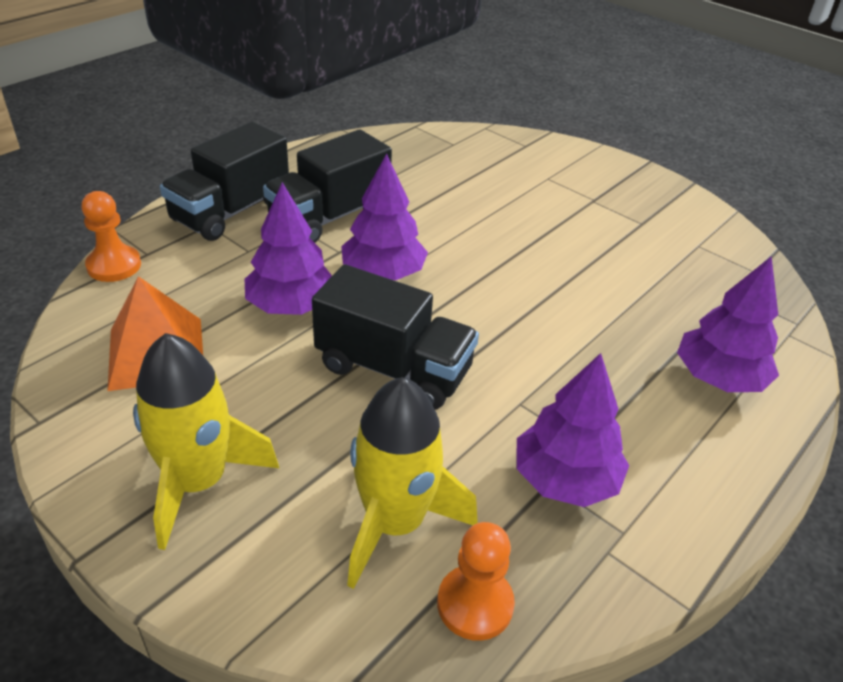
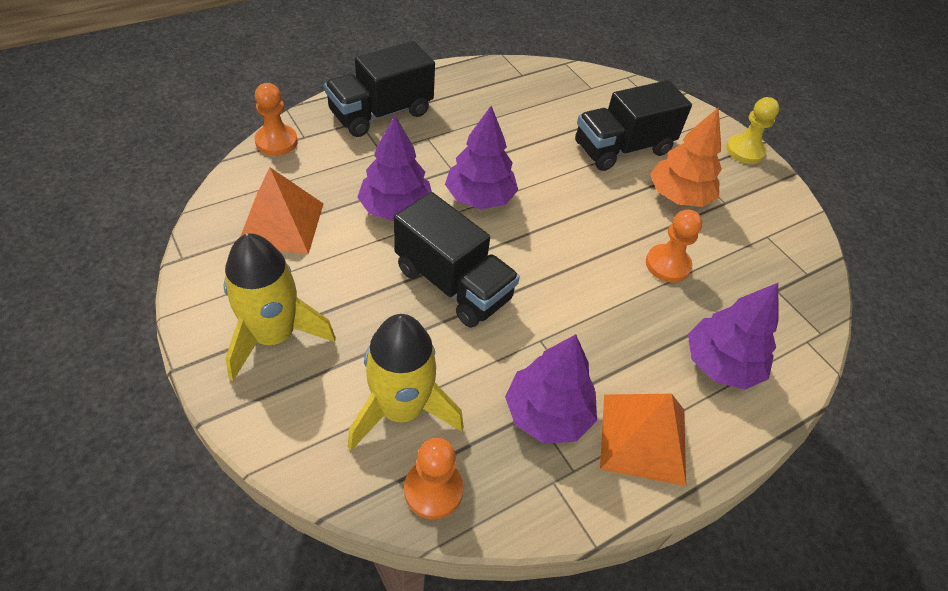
camera: 15 degrees right, 10 degrees up
(330, 217) = (457, 136): black truck -> black truck (622, 148)
(593, 227) = (679, 196): none -> orange tree
(615, 294) = (667, 265): none -> orange pawn
(635, 172) = (745, 151): none -> yellow pawn
(680, 475) = (643, 438): none -> orange pyramid

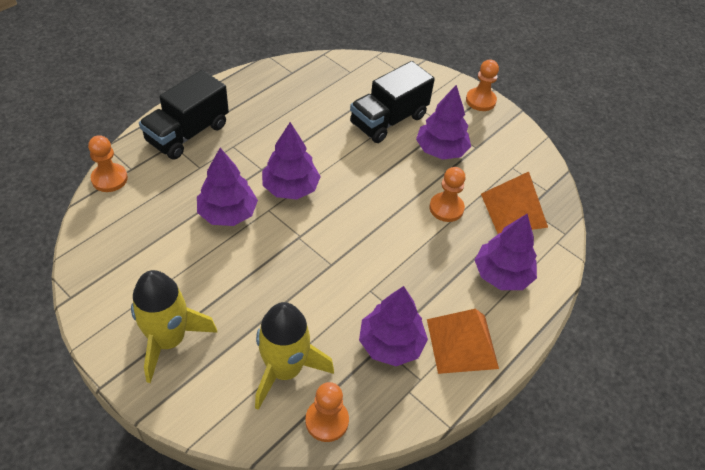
camera: 15 degrees left, 0 degrees up
(281, 224) = (140, 248): orange pyramid -> orange pyramid (513, 210)
(453, 284) = (292, 263): black truck -> none
(679, 196) = (441, 150): orange tree -> purple tree
(745, 151) = (480, 100): yellow pawn -> orange pawn

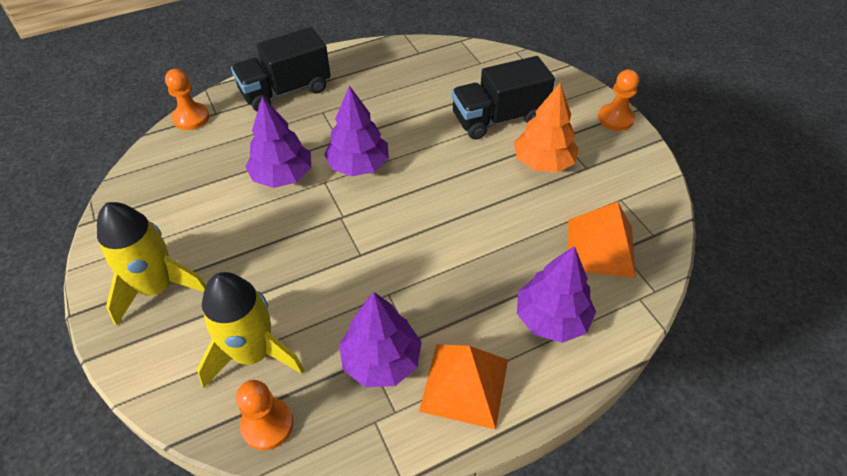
camera: 25 degrees right, 0 degrees up
(441, 150) = (543, 162): purple tree -> orange tree
(446, 208) = (519, 226): orange pawn -> none

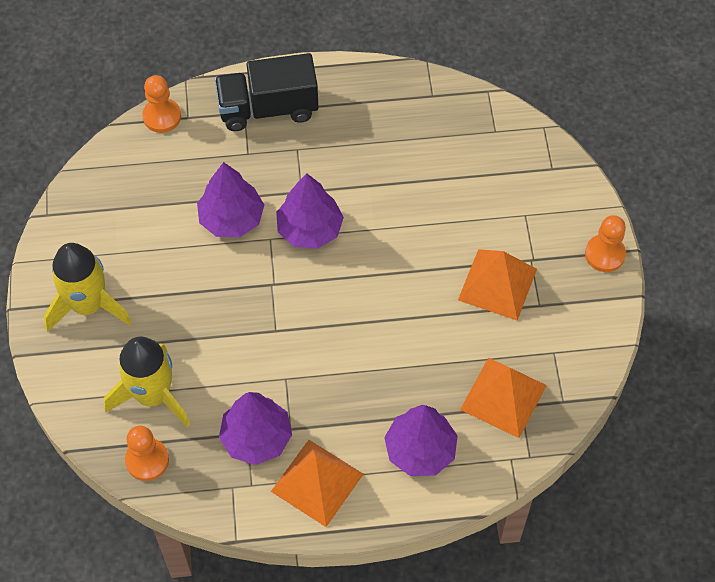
camera: 20 degrees right, 10 degrees up
(498, 118) = (478, 215): black truck -> none
(543, 162) = (497, 284): orange tree -> orange pyramid

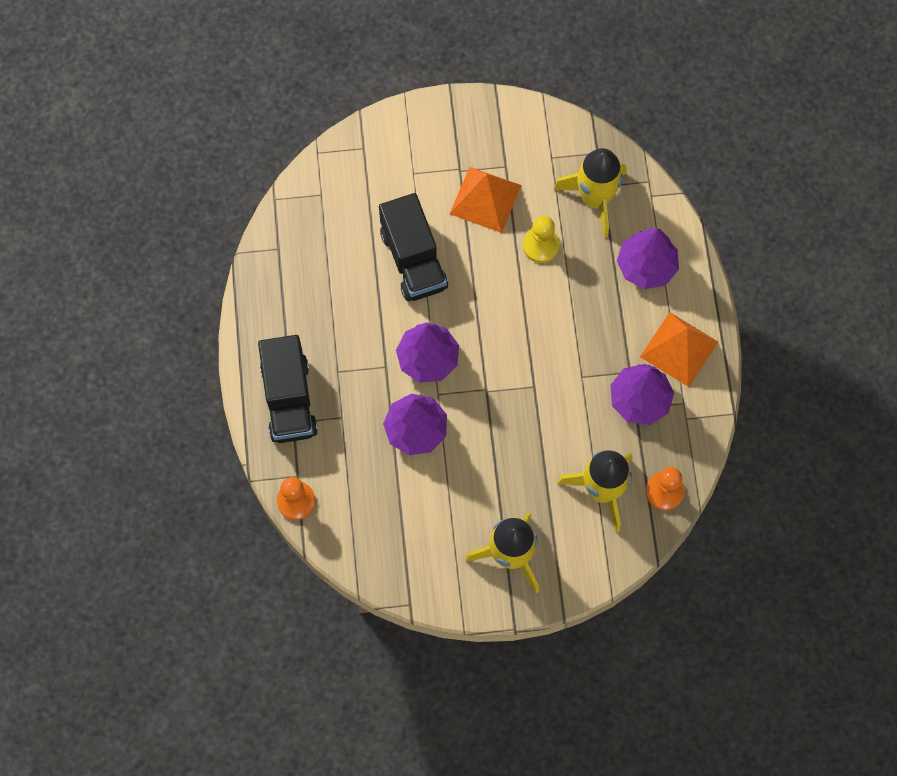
camera: 90 degrees left, 10 degrees up
(422, 215) = (413, 260): none -> black truck
(443, 339) = (541, 246): none -> yellow pawn
(503, 397) = (595, 199): orange pyramid -> yellow rocket
(604, 254) = (454, 111): orange pawn -> none

